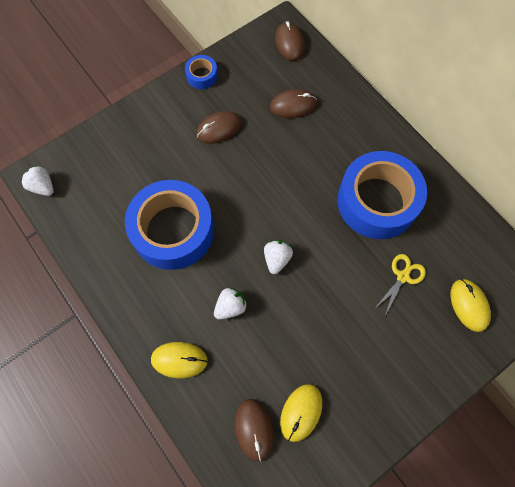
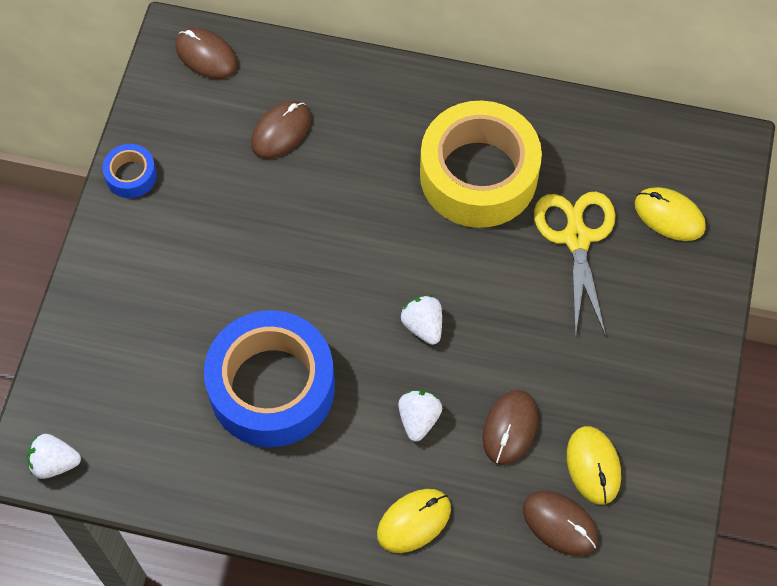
camera: 40 degrees left, 5 degrees down
(219, 129) = (215, 226): brown mouse -> brown mouse (510, 428)
(377, 201) = (478, 175): blue tape -> yellow tape
(403, 276) = (576, 238): yellow scissors -> yellow scissors, size x1.65

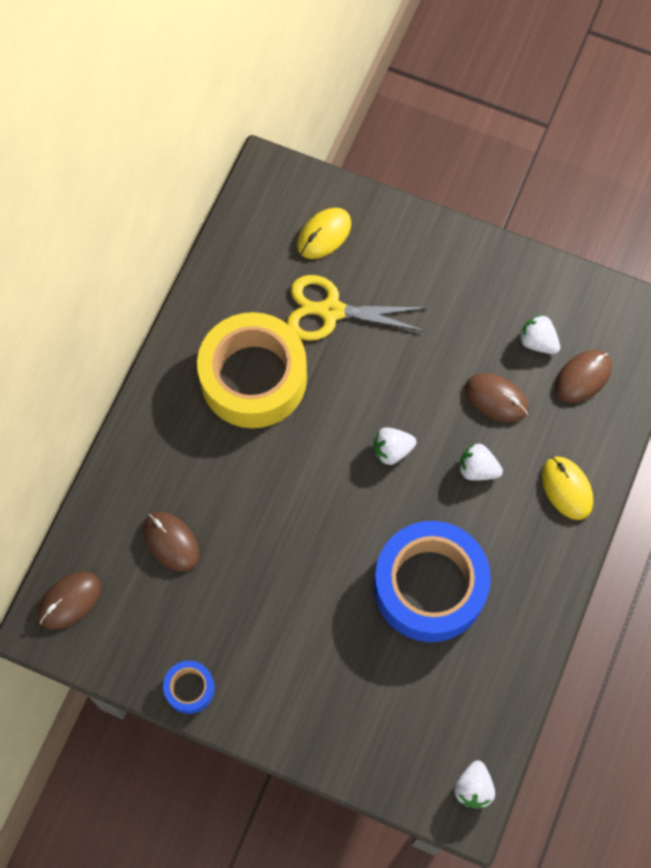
camera: 80 degrees left, 5 degrees up
(593, 466) = (538, 342): yellow mouse -> white strawberry

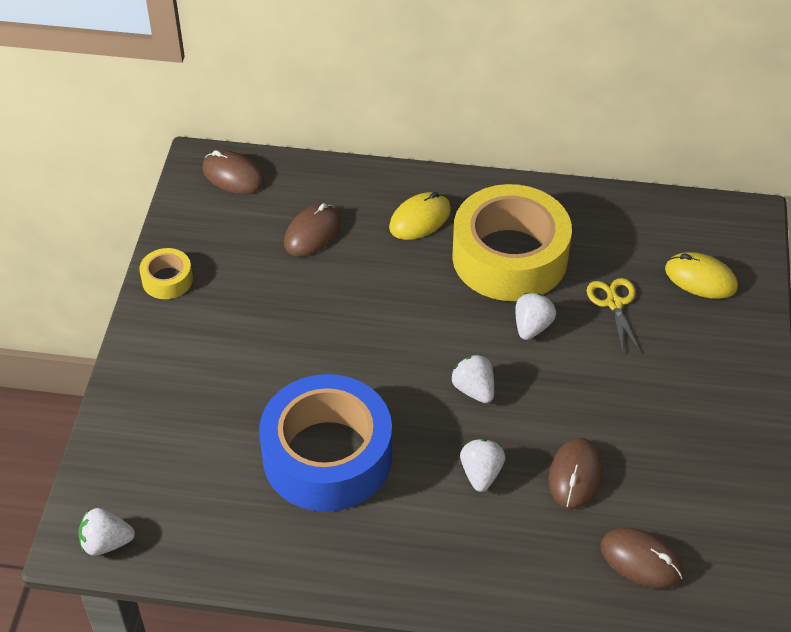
camera: 75 degrees right, 20 degrees down
(189, 688) = (167, 280): blue tape -> yellow tape
(331, 311) = (614, 303): yellow scissors -> yellow scissors, size x0.61
(538, 342) = (666, 503): white strawberry -> white strawberry (532, 327)
(566, 488) = (489, 569): yellow mouse -> yellow mouse (420, 219)

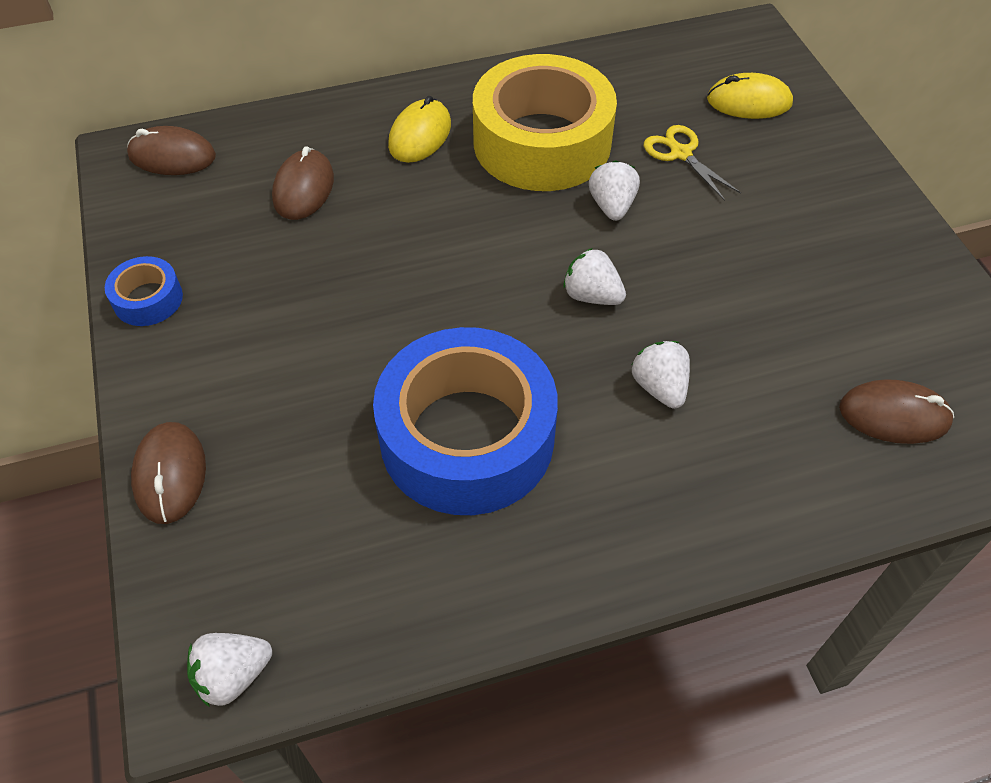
camera: 25 degrees left, 5 degrees up
(167, 280) = (148, 299): yellow tape -> blue tape
(575, 475) = (762, 348): brown mouse -> brown mouse (170, 474)

